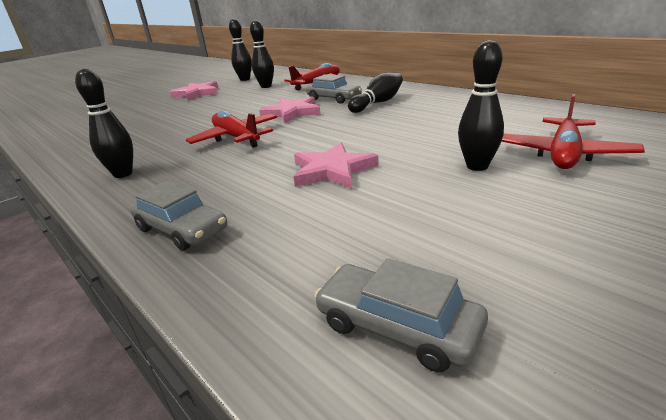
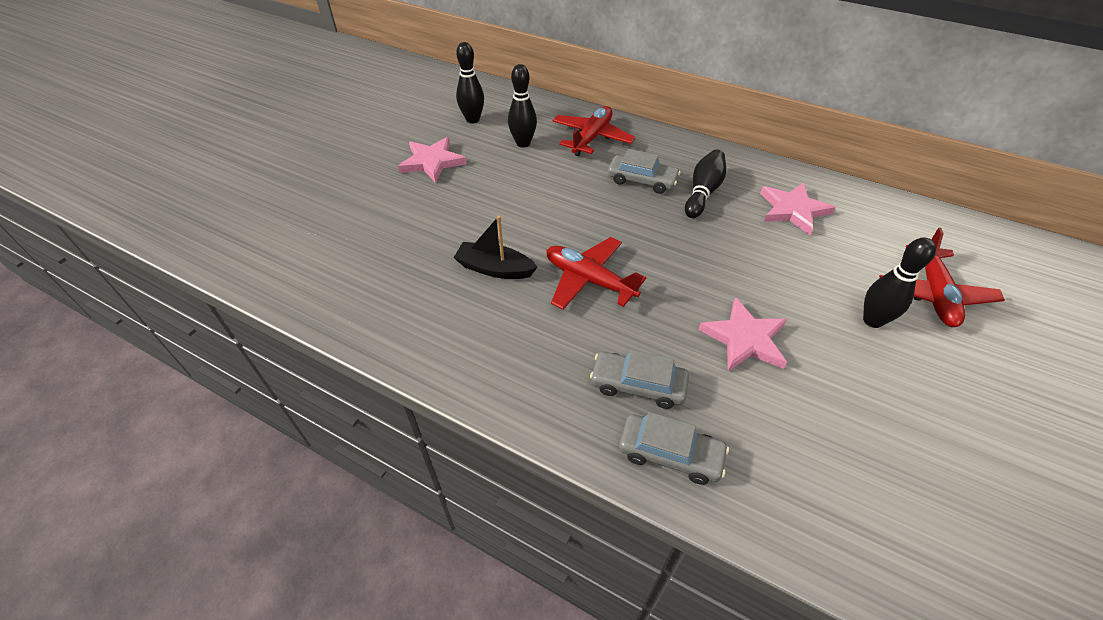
camera: 20 degrees left, 20 degrees up
(123, 174) = (513, 367): black bowling pin -> none
(176, 132) = (495, 269): none -> black boat
(292, 112) = (613, 217): pink star -> pink star (793, 210)
(397, 326) = (922, 534): grey car -> grey car (638, 385)

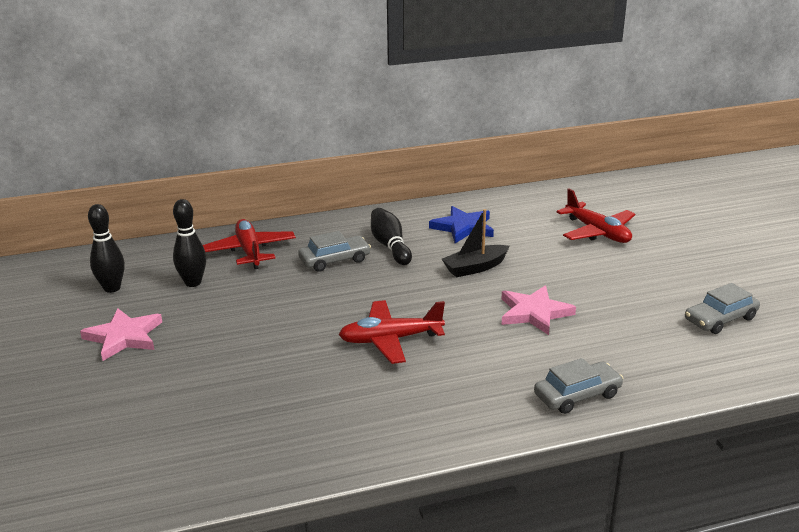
camera: 45 degrees left, 20 degrees down
(495, 269) = (307, 374): black boat -> black boat (475, 268)
(638, 385) = (509, 375): grey car -> grey car (720, 319)
(793, 210) = (463, 227): pink star -> blue star
(872, 320) = (586, 263): black bowling pin -> none

